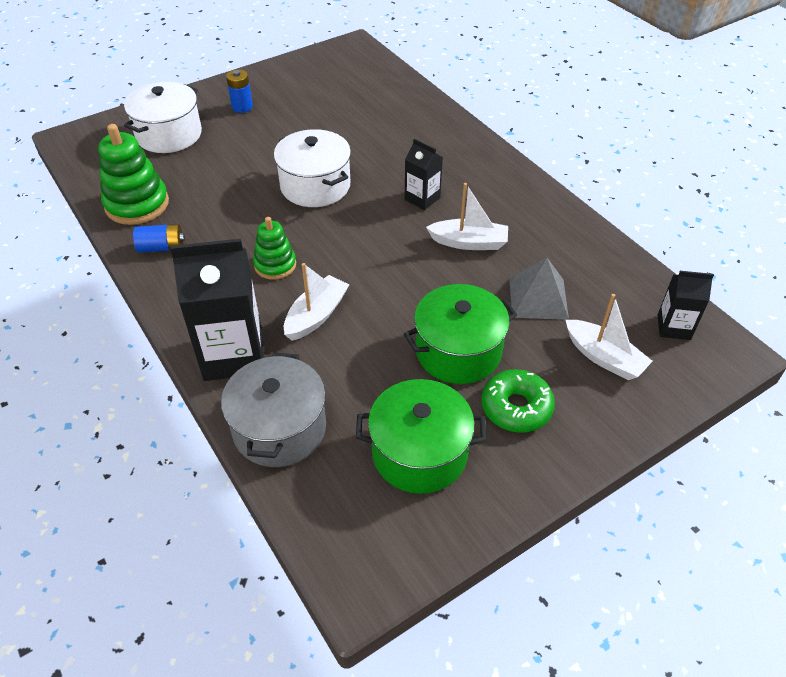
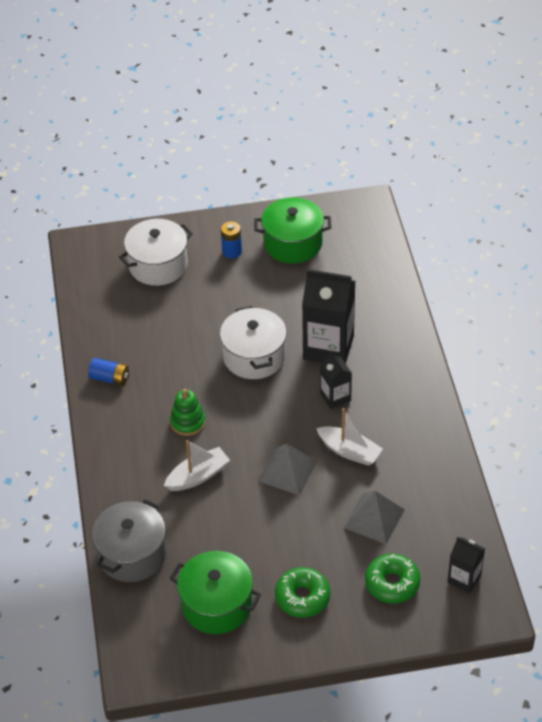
camera: 25 degrees right, 0 degrees up
(137, 204) = (106, 331): green stacking toy -> none
(233, 354) = (125, 487): black carton -> black carton (328, 347)
(415, 280) = (287, 471): none -> grey pyramid
(458, 351) = (286, 541): green pot -> green pot (293, 243)
(604, 357) = (392, 583): white boat -> green donut

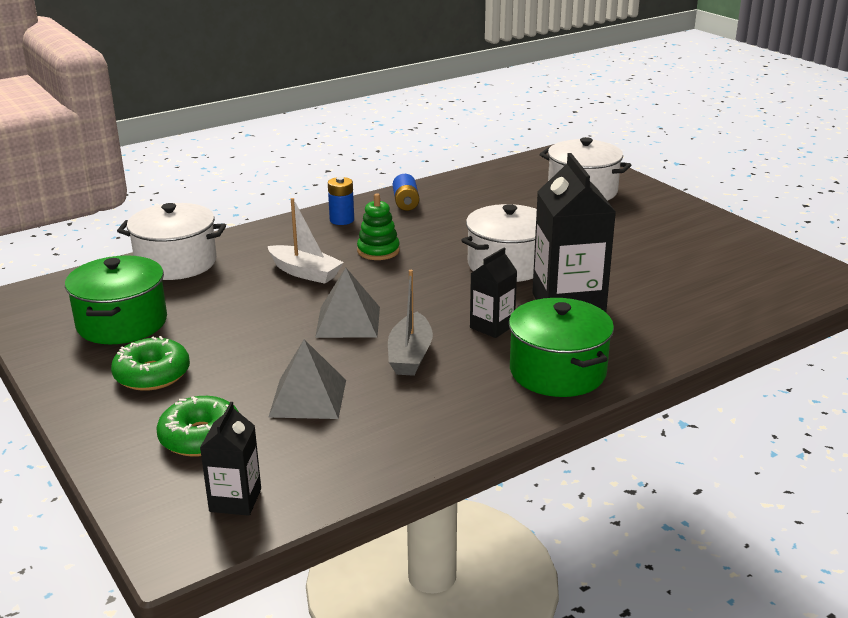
camera: 65 degrees right, 20 degrees down
(132, 554) = (176, 263): grey pot -> white pot
(232, 251) = (649, 220): blue battery -> blue battery (342, 220)
(293, 243) = (706, 248): green pot -> green pot (557, 371)
(349, 451) = (410, 355): white boat -> grey boat

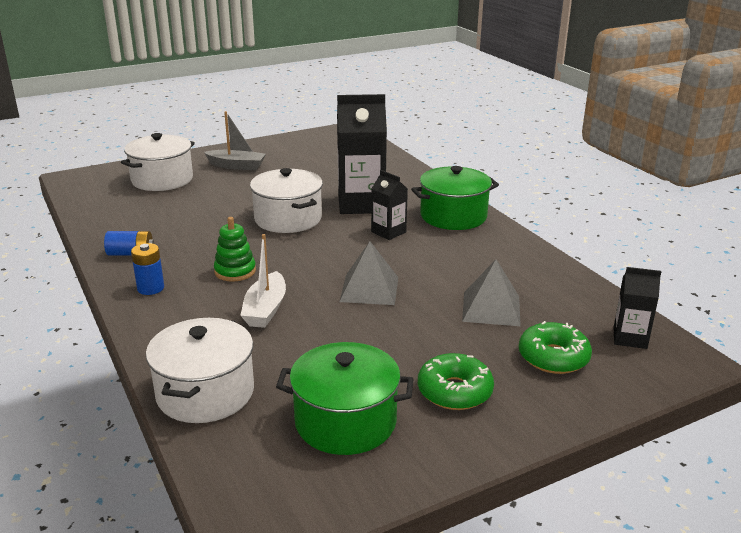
camera: 85 degrees left, 0 degrees up
(305, 272) = (265, 309): white boat -> white boat turned 150 degrees clockwise
(410, 355) = (428, 265): grey boat -> grey boat (237, 166)

